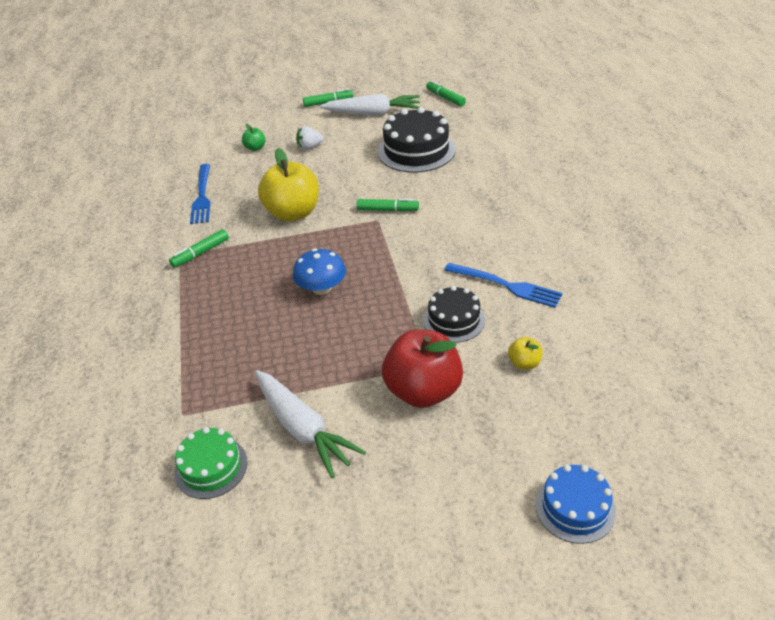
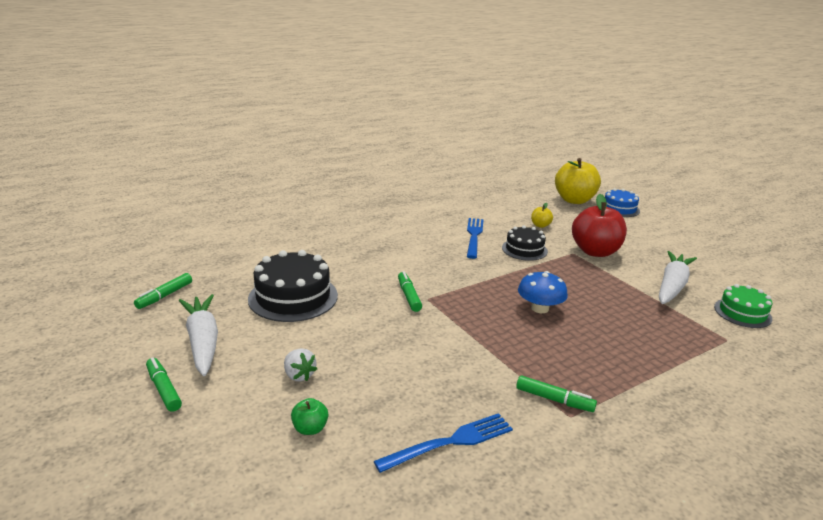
camera: 115 degrees left, 15 degrees down
(293, 213) = (444, 352): yellow apple -> yellow apple (574, 200)

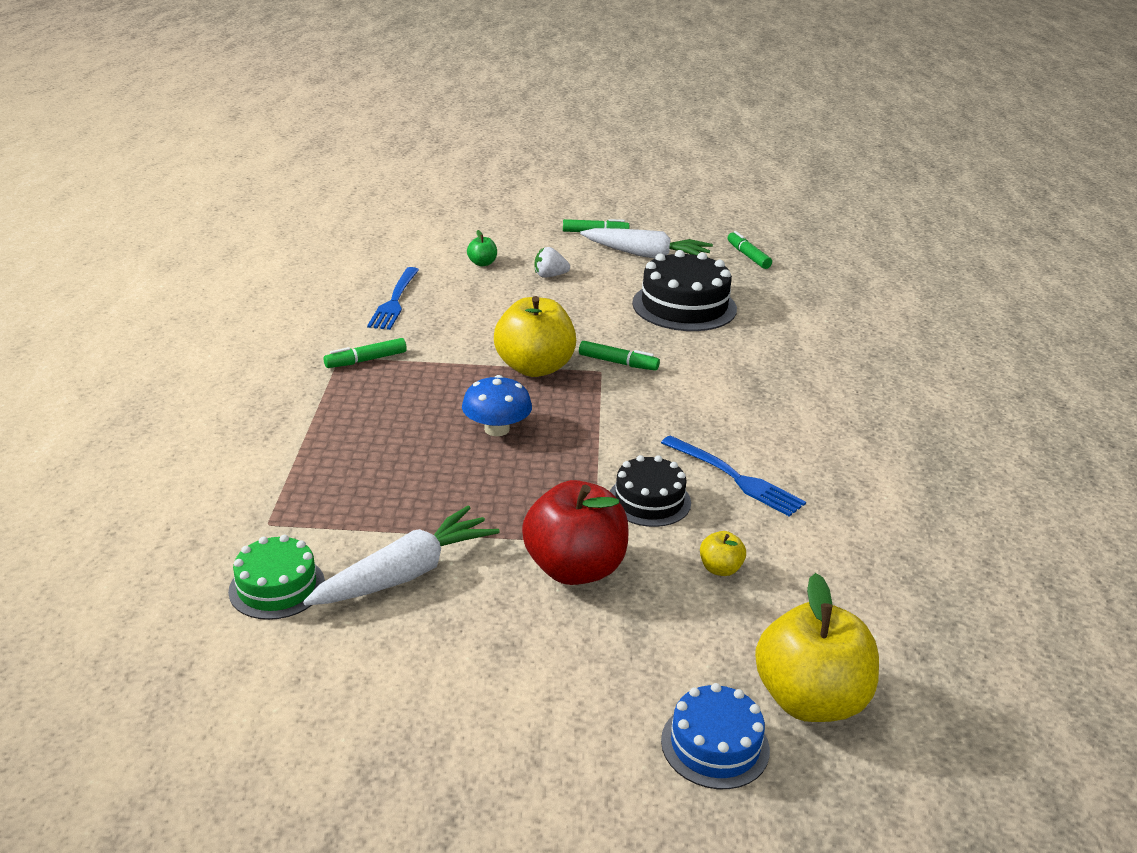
camera: 125 degrees right, 5 degrees up
(457, 322) = (534, 368): none -> yellow apple
(672, 286) = (406, 573): white carrot -> white carrot turned 105 degrees counterclockwise

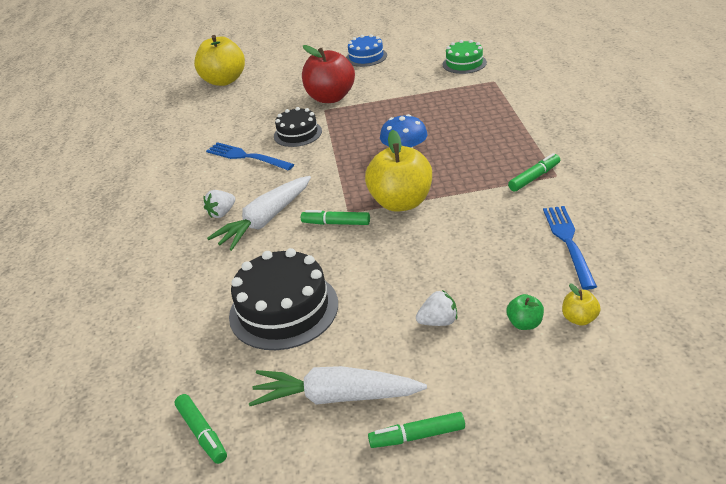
camera: 175 degrees right, 5 degrees up
(406, 573) = (410, 79): white carrot -> white carrot (265, 220)
(715, 745) = (263, 63): blue cake -> blue cake (366, 57)
(720, 569) = (258, 113): yellow apple -> yellow apple (579, 319)
(760, 403) = (222, 213): none -> white strawberry

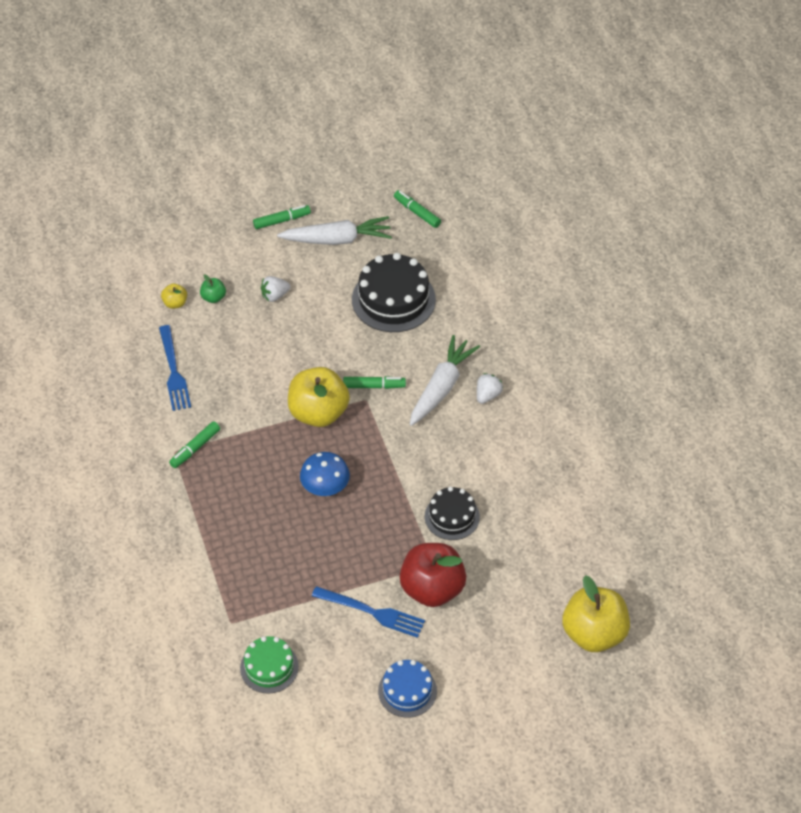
camera: 165 degrees right, 15 degrees up
(246, 157) = (497, 476): blue fork -> blue fork (372, 612)

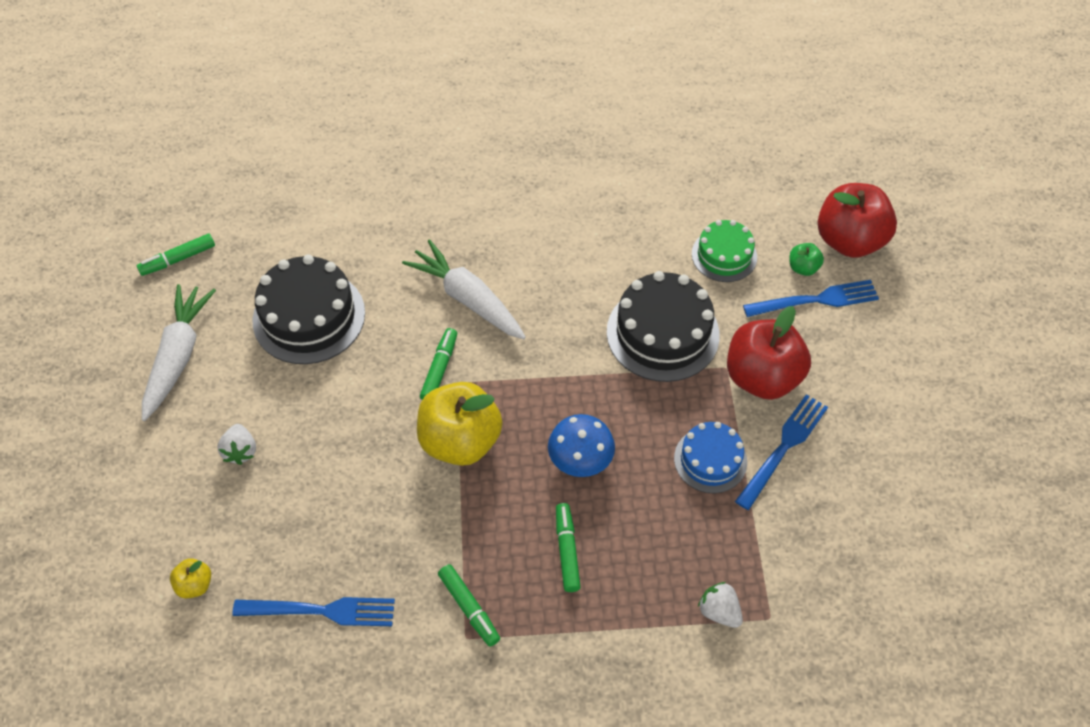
camera: 75 degrees left, 5 degrees up
(213, 297) = (208, 530): green apple -> green apple (803, 268)
(269, 667) = (846, 584): green cake -> green cake (724, 255)
(282, 221) = (110, 414): green marker -> green marker (567, 550)
(407, 691) = (900, 436): blue cake -> blue cake (710, 460)
(452, 516) = (662, 333): black cake -> black cake, size x1.65
(487, 395) = (496, 256): white strawberry -> white strawberry (719, 611)
(521, 617) = (816, 300): none -> blue fork
(594, 633) = (849, 240): yellow apple -> red apple

